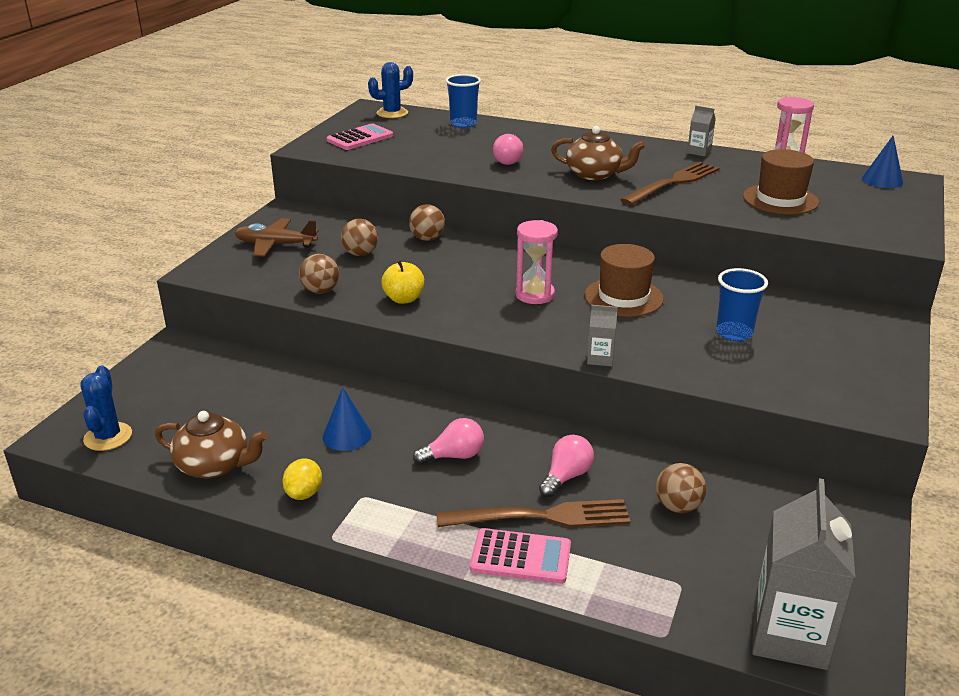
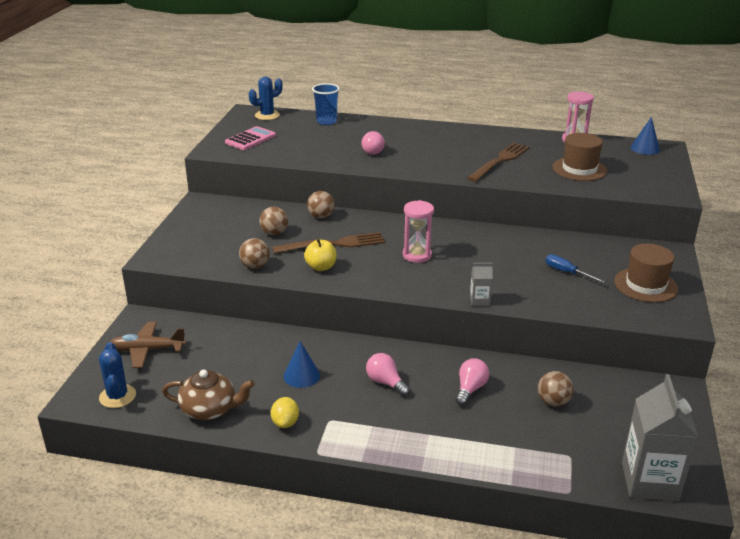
camera: 10 degrees left, 0 degrees up
(275, 245) = (205, 231): brown plane -> brown plane (147, 350)
(454, 456) = (385, 382): pink light bulb -> pink light bulb turned 105 degrees counterclockwise
(520, 557) = (456, 450): pink calculator -> none
(542, 516) = (462, 420): brown fork -> brown fork (334, 244)
(595, 174) = (441, 158): brown teapot -> none
(623, 297) = (481, 251): brown hat -> brown hat (645, 285)
(699, 152) = (510, 134): grey carton -> none
(734, 333) = (566, 272): blue cup -> blue screwdriver

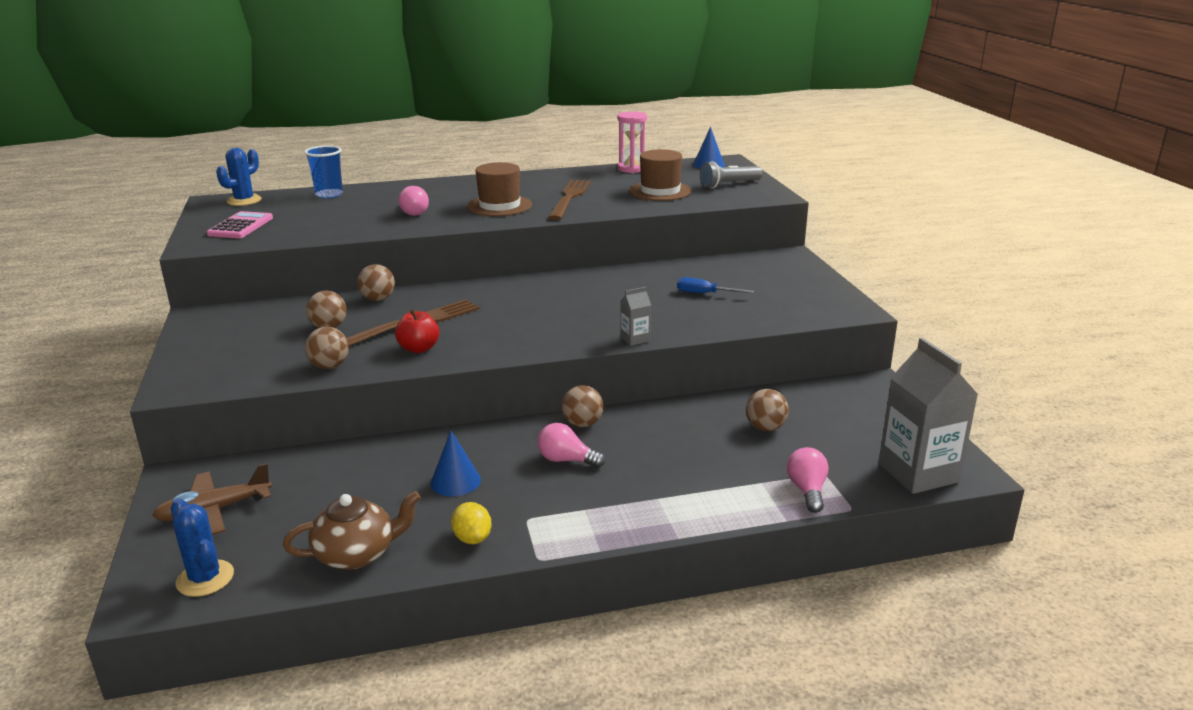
camera: 25 degrees left, 5 degrees down
(321, 267) = (419, 348): yellow apple -> red apple
(417, 255) = (528, 313): pink hourglass -> none
(417, 356) = (582, 424): none -> brown ball
(470, 389) = (668, 440): pink light bulb -> pink light bulb (807, 490)
(645, 174) = (729, 185): none -> grey flashlight
(645, 285) = (792, 288): brown hat -> brown hat (499, 206)

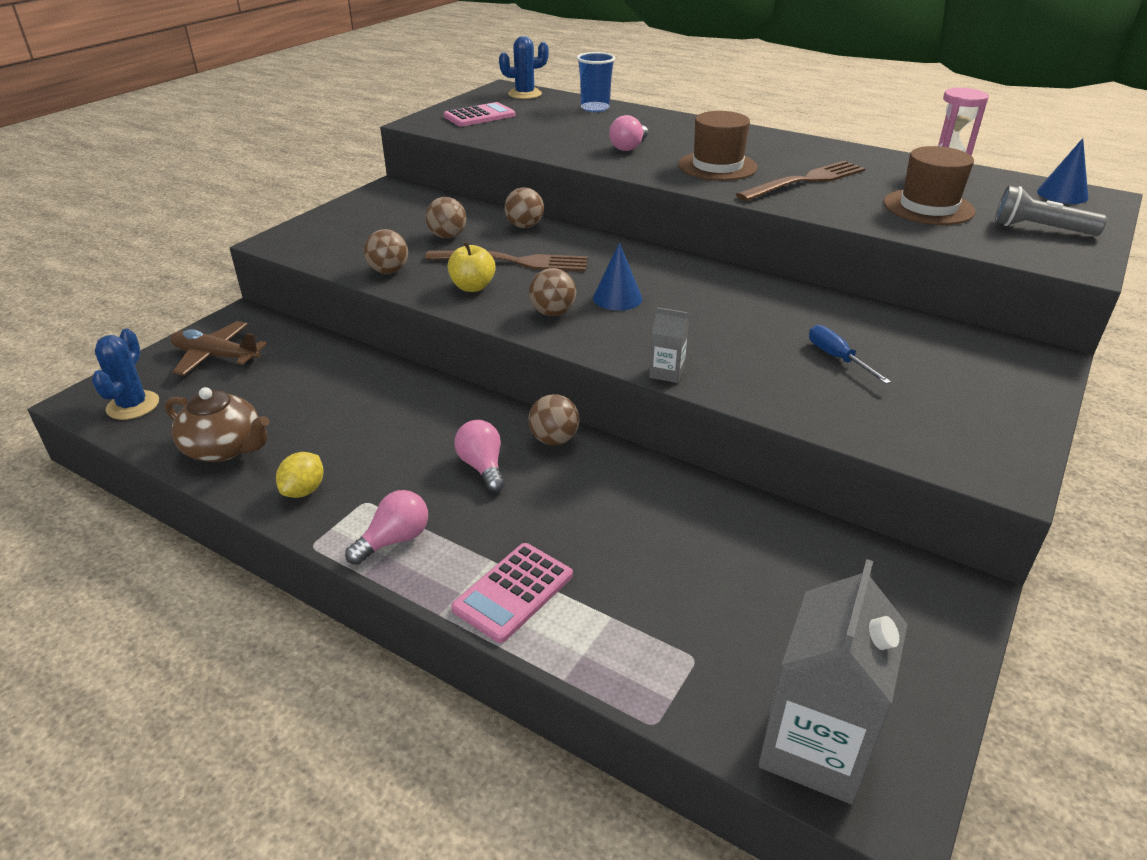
camera: 45 degrees right, 10 degrees up
(419, 348) = (472, 287): red apple -> yellow apple
(455, 481) = (376, 431): blue cone -> blue cone (617, 298)
(697, 503) = (513, 592): none -> pink calculator
(765, 428) = (721, 558): brown ball -> brown ball (552, 313)
(807, 490) = (642, 663): pink light bulb -> pink light bulb (394, 540)

